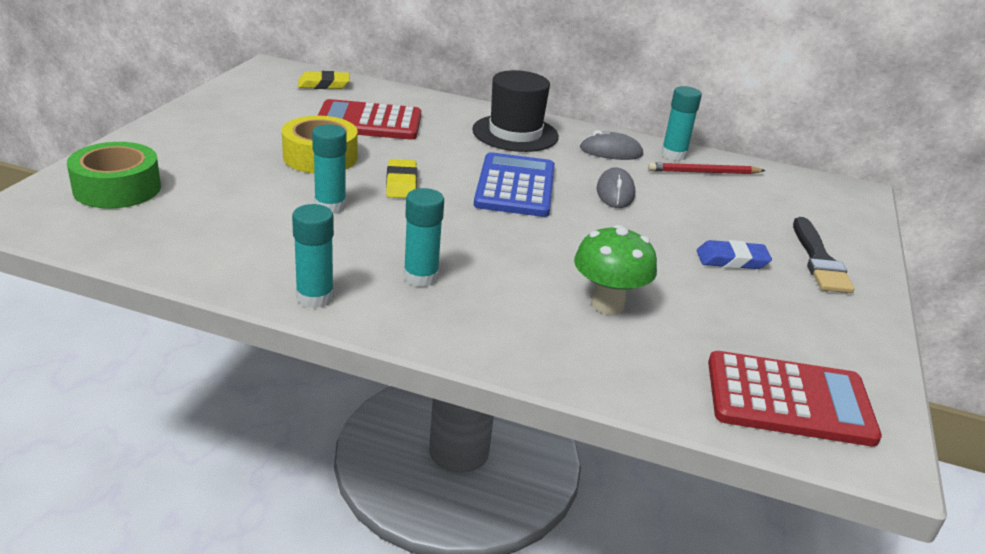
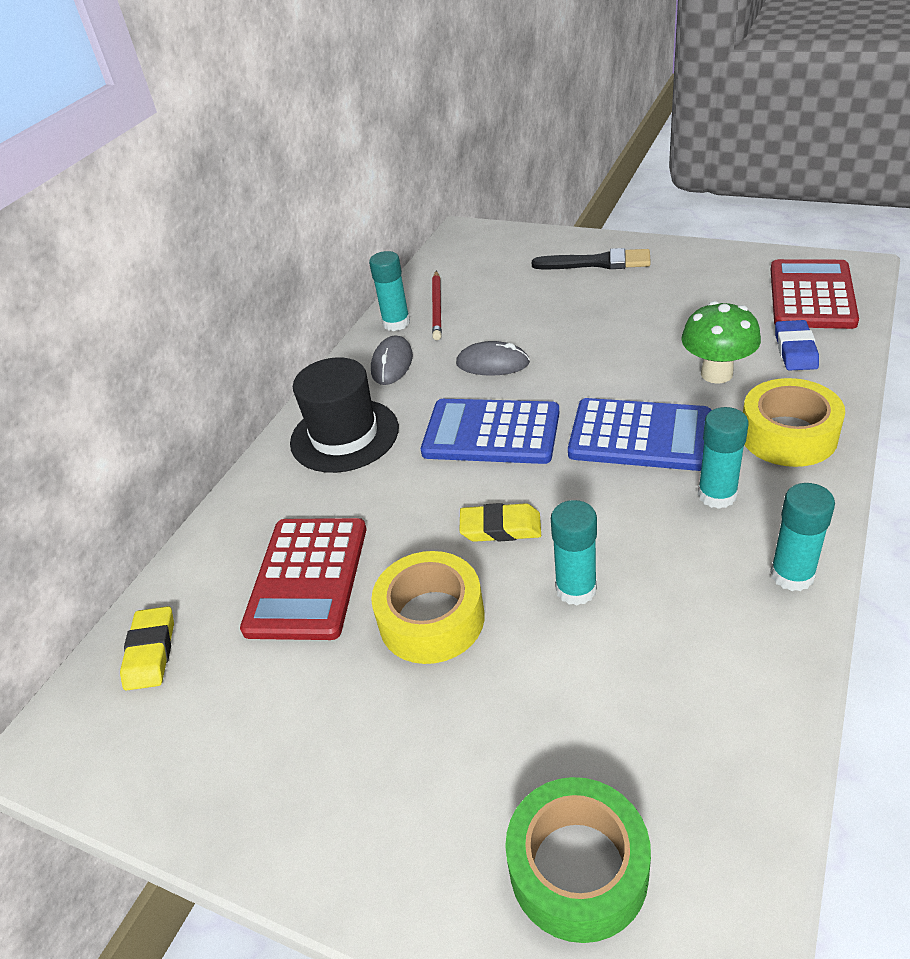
camera: 75 degrees left, 10 degrees up
(502, 329) = (788, 435): none -> yellow tape
(507, 250) = (640, 435): none -> blue calculator
(732, 260) = (612, 304): blue eraser -> blue eraser (795, 350)

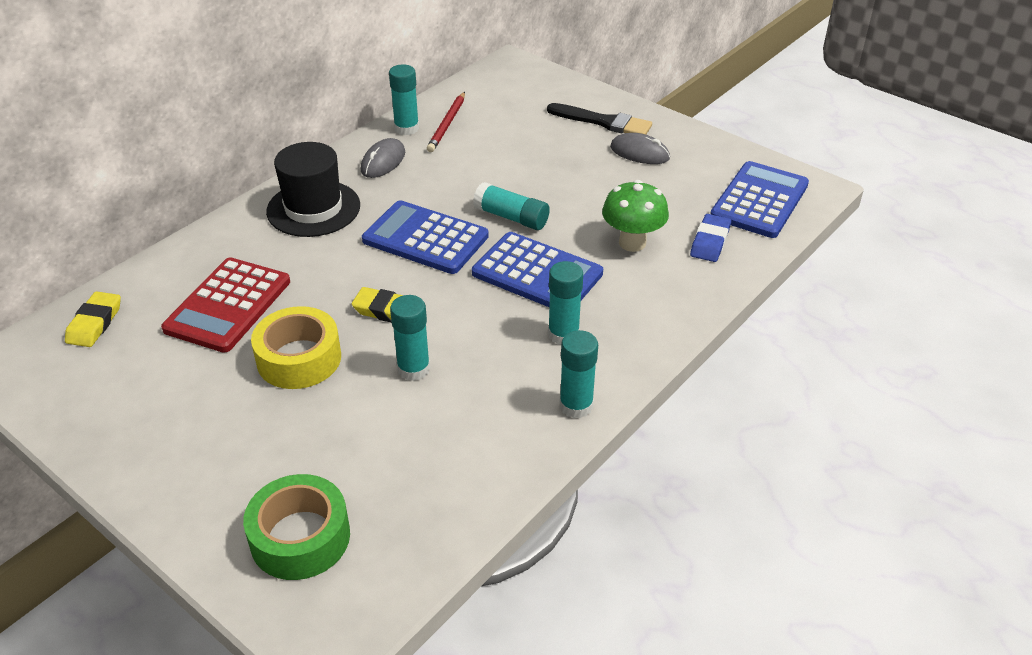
camera: 10 degrees right, 0 degrees up
(492, 363) = (461, 184): grey mouse -> grey mouse (639, 153)
(570, 383) = (511, 217): none -> turquoise glue stick
(788, 435) = (651, 306): yellow tape -> none
(811, 295) = (759, 200): red calculator -> blue calculator

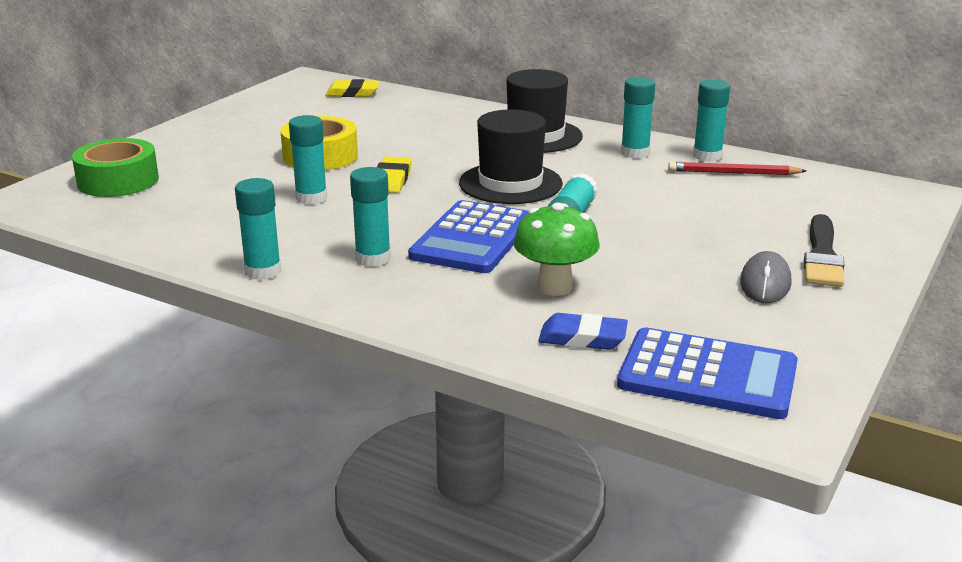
camera: 80 degrees right, 15 degrees down
(228, 305) = (384, 126): red calculator -> none
(383, 161) = (635, 153): grey mouse -> turquoise glue stick
(425, 238) = (510, 183): blue calculator -> black hat

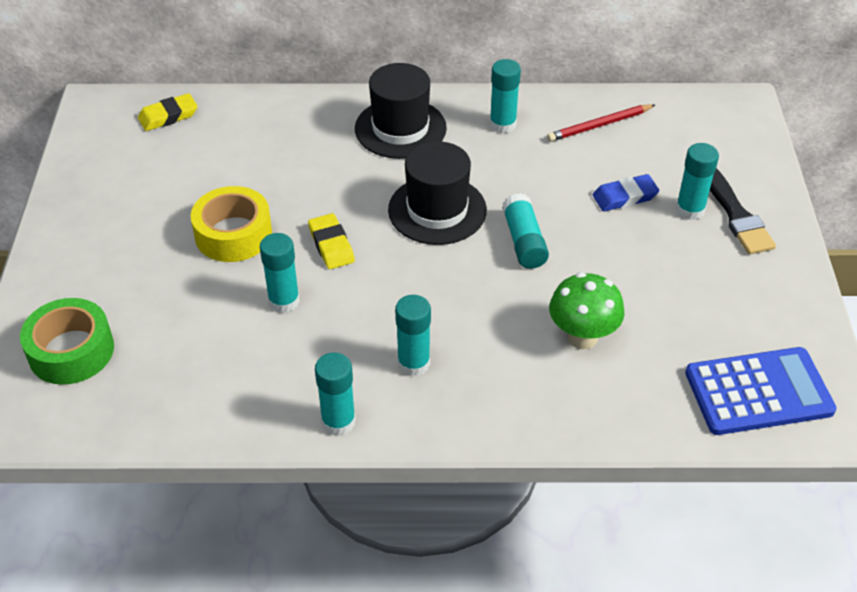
camera: 30 degrees left, 20 degrees up
(472, 239) = (470, 301): blue calculator -> none
(582, 338) = (648, 390): blue eraser -> blue eraser (625, 197)
(707, 156) = (562, 107): turquoise glue stick -> turquoise glue stick (690, 210)
(765, 283) = (721, 266): grey mouse -> none

